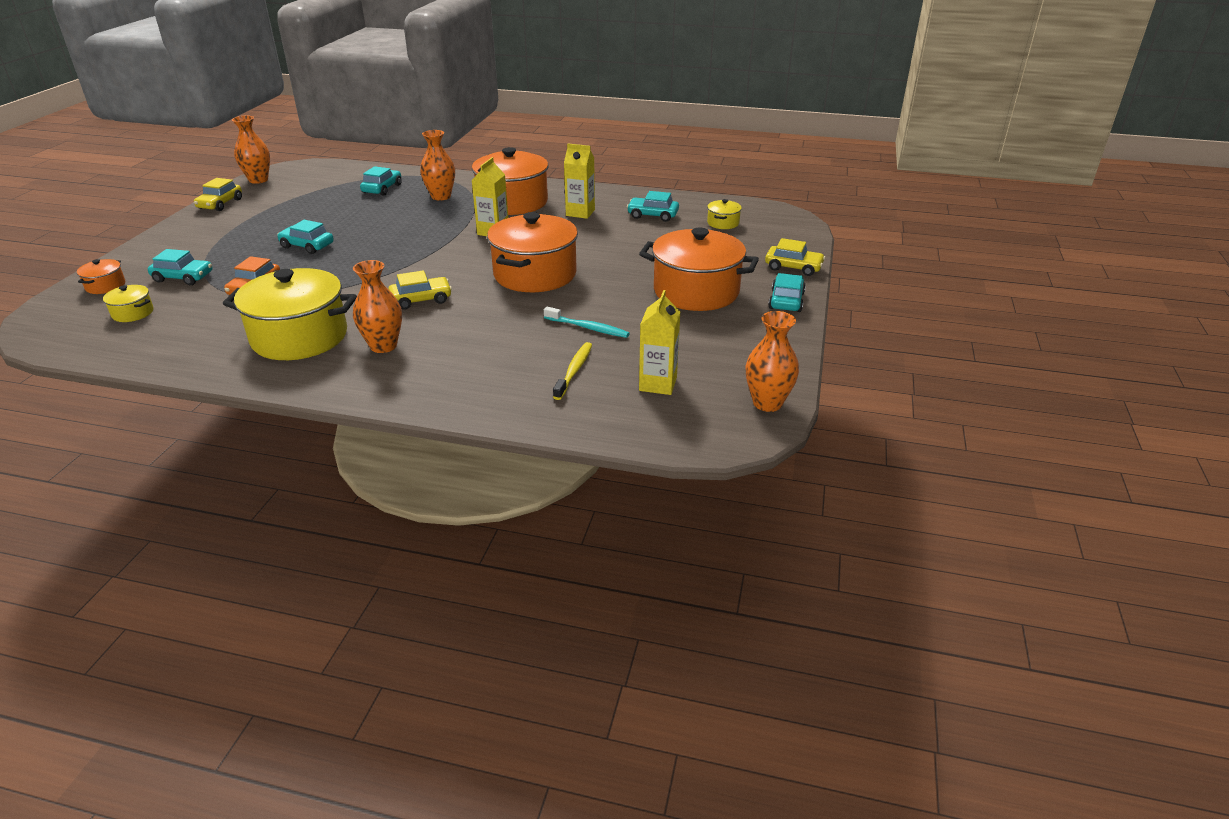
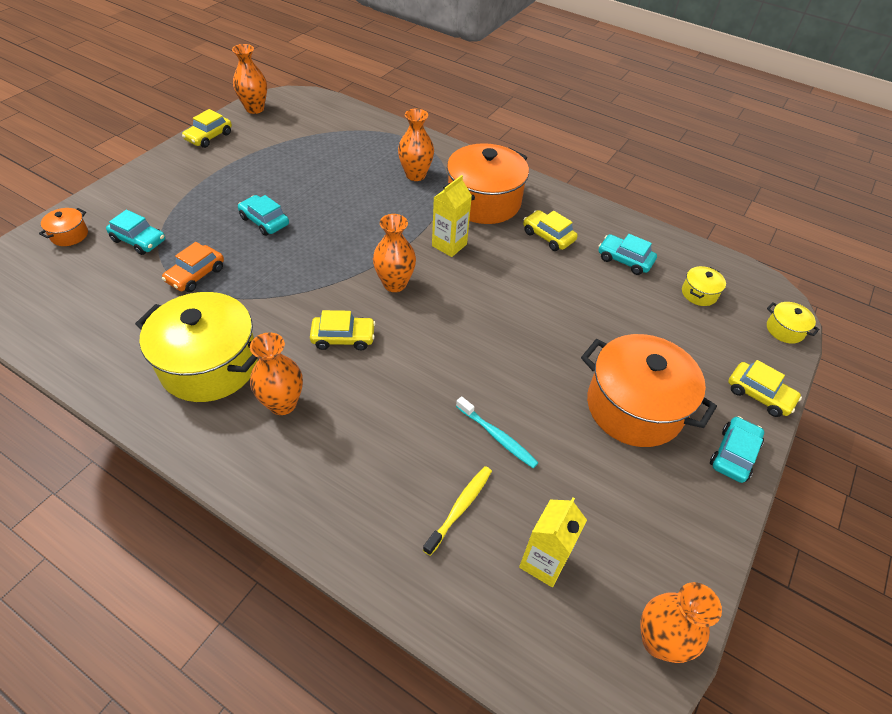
camera: 15 degrees right, 15 degrees up
(133, 313) = (77, 283): yellow pot -> yellow pot (784, 330)
(382, 189) = (363, 149): turquoise car -> none
(453, 261) = (394, 284): none -> orange vase
(535, 274) = (469, 328): orange pot -> none
(580, 213) = (548, 236): yellow carton -> yellow car

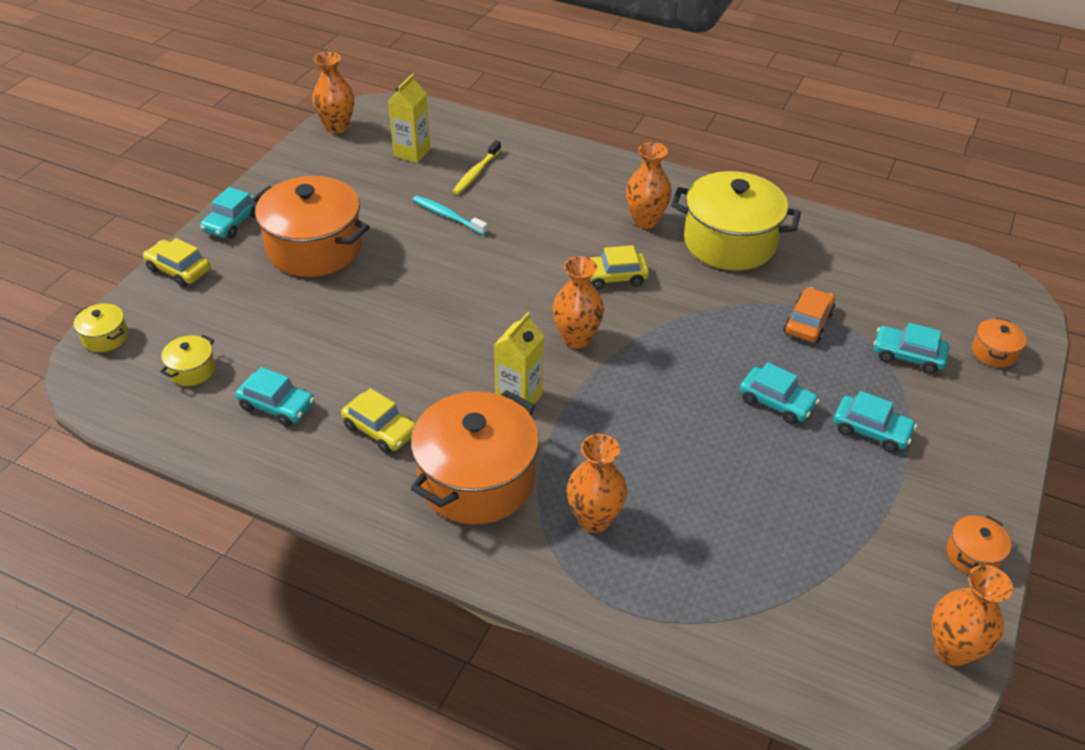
camera: 175 degrees right, 5 degrees down
(209, 137) = (972, 555): yellow car -> orange pot
(212, 198) = (871, 430): none -> turquoise car

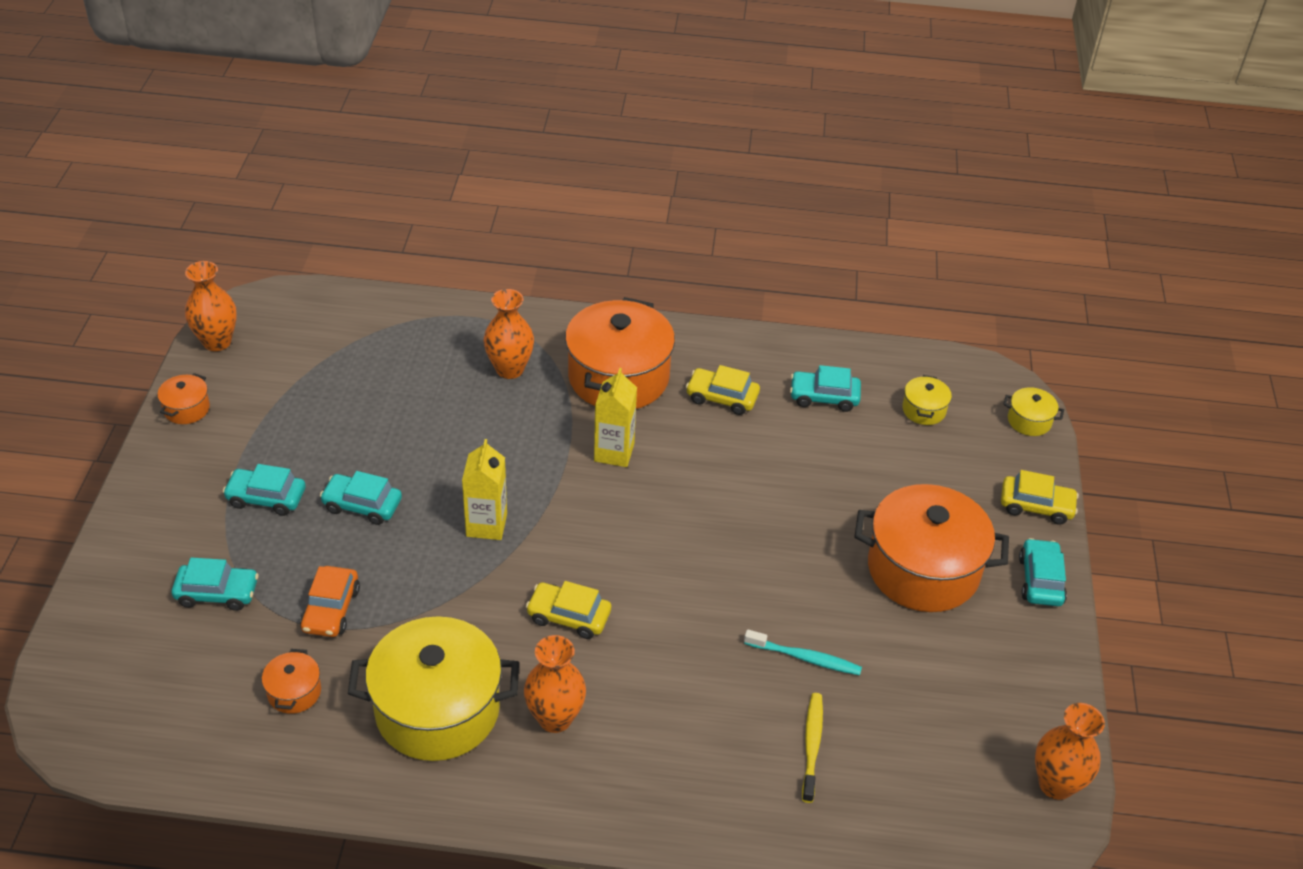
camera: 160 degrees right, 0 degrees up
(412, 152) = (920, 761): yellow carton -> yellow carton (486, 525)
(576, 338) = (583, 527): orange vase -> none
(613, 277) = (569, 616): yellow car -> yellow car turned 135 degrees counterclockwise
(993, 352) = (115, 621): orange pot -> orange pot (294, 692)

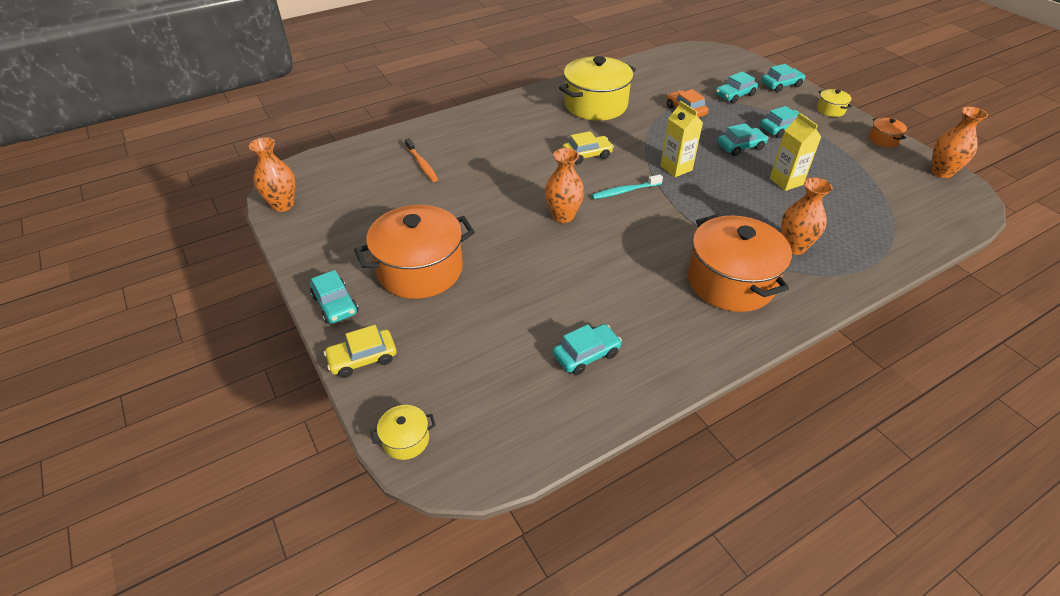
camera: 145 degrees right, 0 degrees up
(121, 568) = (781, 85): none -> turquoise car
(294, 692) = (655, 86): orange pot -> none
(555, 718) = (546, 123): orange vase -> orange vase (563, 216)
(614, 452) = (668, 235): yellow carton -> yellow carton (786, 181)
(722, 397) = (652, 309): yellow car -> none
(805, 658) = (455, 194): turquoise toothbrush -> turquoise toothbrush (625, 191)
(812, 745) = (422, 164): yellow toothbrush -> orange toothbrush
(924, 410) = (502, 392): yellow pot -> yellow pot (830, 110)

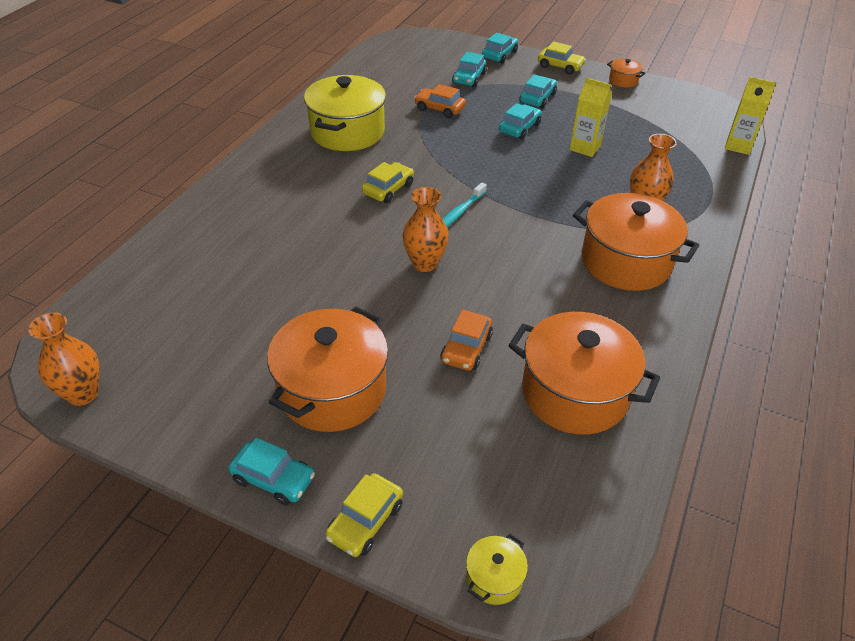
camera: 35 degrees left, 0 degrees up
(422, 164) = (217, 269): orange toothbrush -> none
(535, 286) = (466, 348): none -> orange car
(586, 354) = (575, 392): turquoise car -> orange pot
(676, 168) = (483, 170): yellow carton -> yellow carton (738, 146)
(830, 110) = (560, 66): yellow pot -> yellow car
(941, 172) = (687, 95): orange vase -> none

